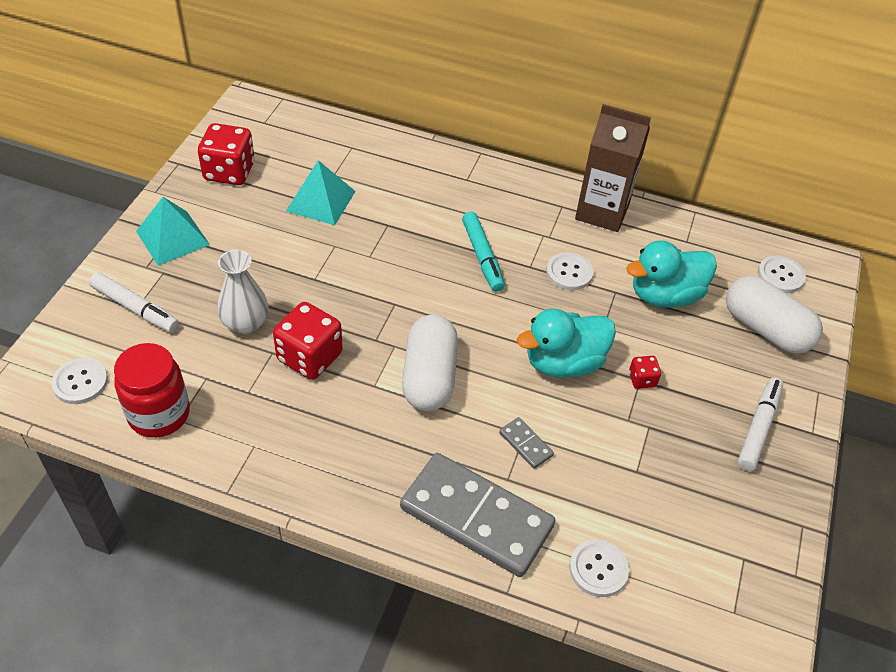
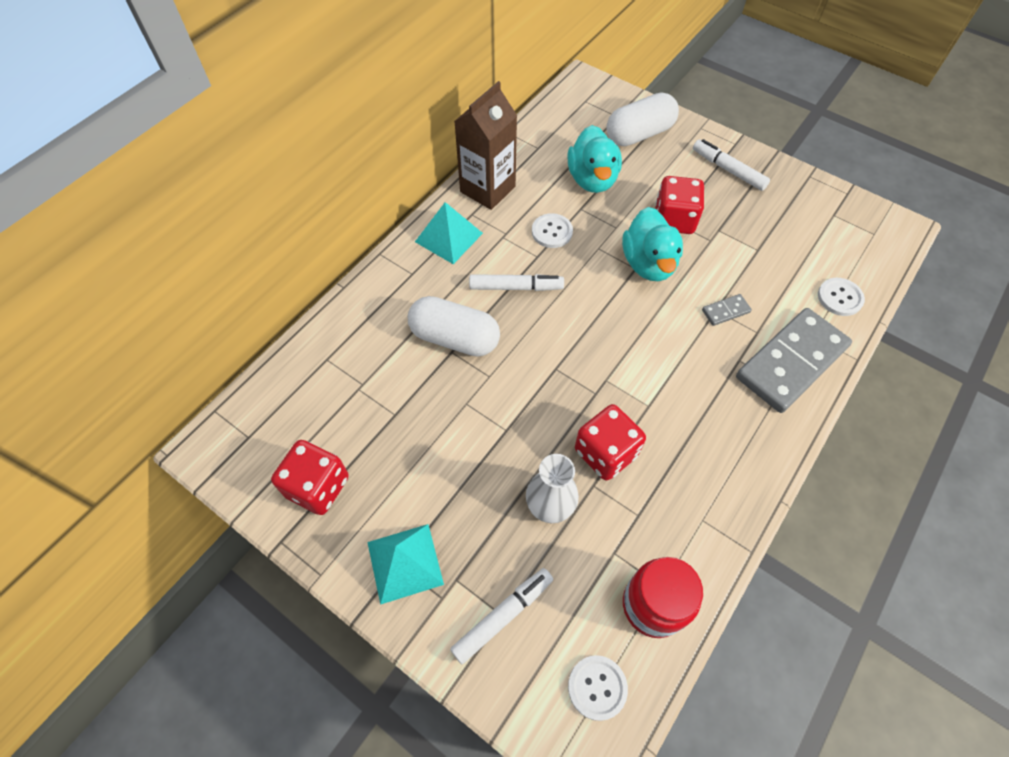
camera: 70 degrees left, 10 degrees up
(321, 201) = (398, 403): turquoise pyramid -> turquoise pyramid (449, 237)
(429, 377) = (646, 361): white capsule -> white capsule (455, 338)
(482, 256) = (516, 287): turquoise marker -> white marker
(642, 379) = (674, 220): red dice -> red dice, size x2.06
(780, 275) = (589, 108): white button -> none

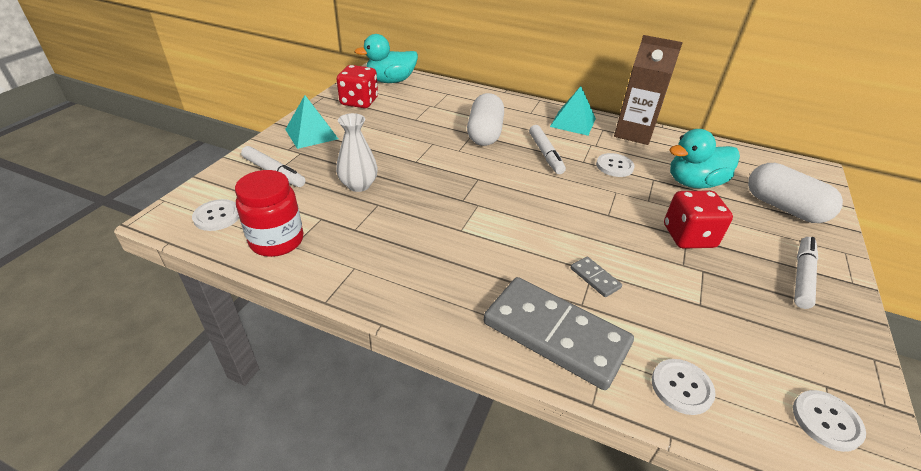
camera: 75 degrees right, 20 degrees down
(605, 453) = (408, 208): red dice -> none
(648, 264) = (619, 222): turquoise duck -> turquoise duck (391, 81)
(862, 230) = (826, 421): none -> white button

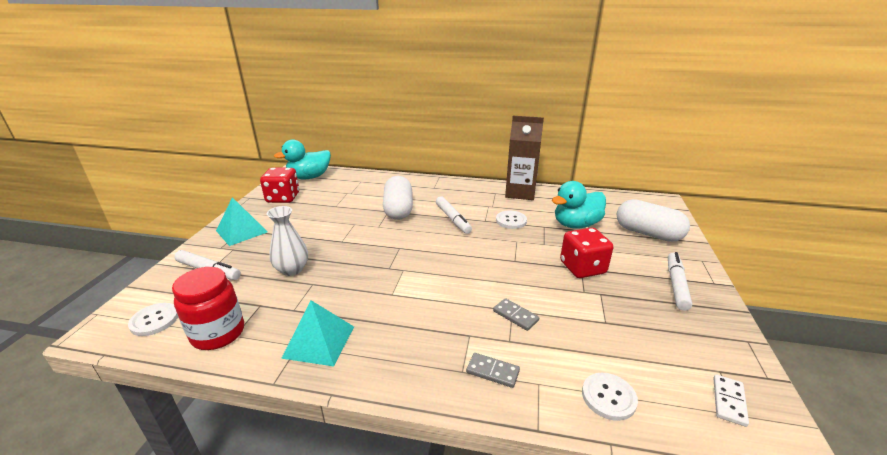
camera: 10 degrees left, 10 degrees down
(555, 334) = (492, 371): grey domino -> grey domino, size x0.40
(573, 122) = (470, 191): turquoise pyramid -> turquoise pyramid (319, 342)
(826, 421) = (728, 401): white button -> white domino

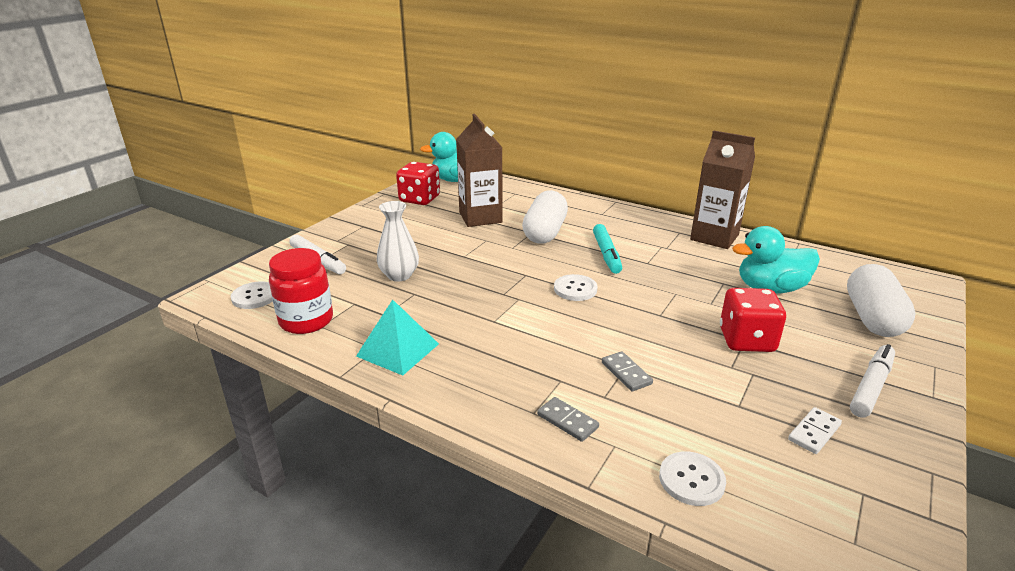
camera: 20 degrees right, 0 degrees up
(242, 231) = (363, 227): turquoise pyramid -> none
(341, 205) = (480, 217): none -> brown carton
(453, 219) = (606, 254): white marker -> turquoise marker
(511, 220) = (681, 268): white button -> white button (575, 289)
(648, 233) = (872, 318): white capsule -> white capsule turned 45 degrees clockwise
(728, 401) = (850, 526): white domino -> white domino (814, 432)

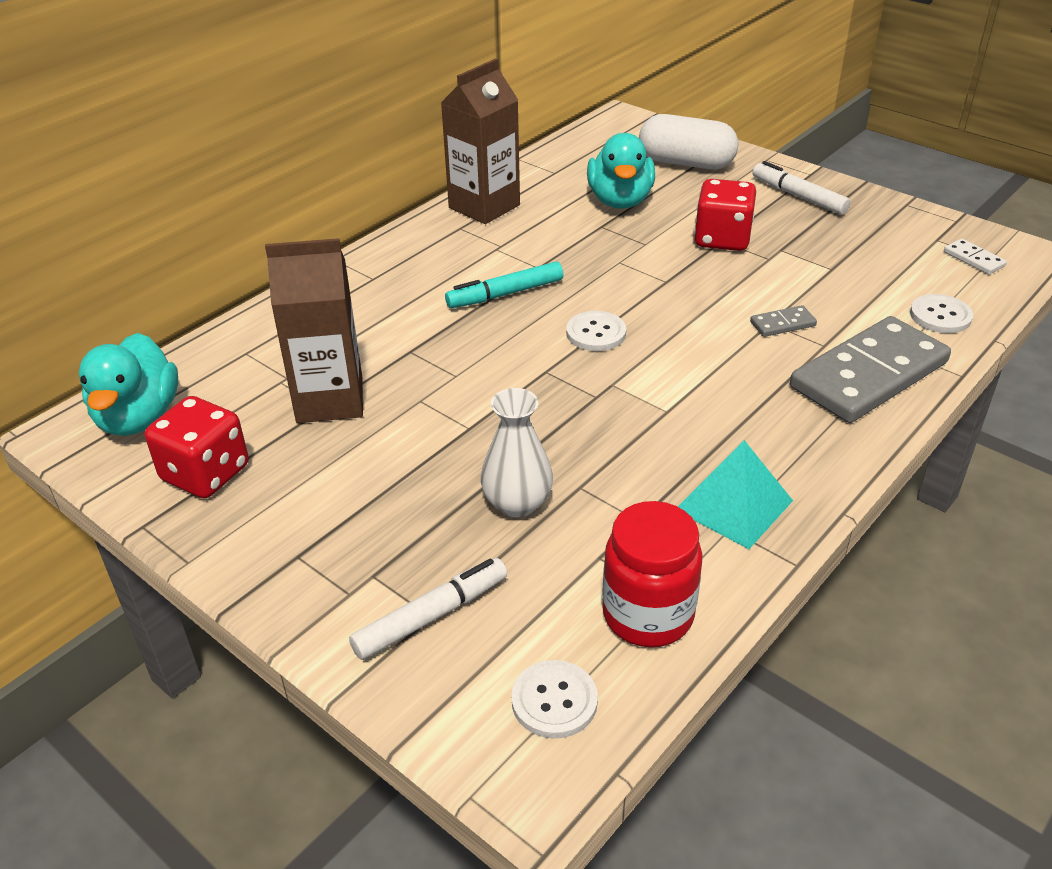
camera: 80 degrees left, 10 degrees up
(545, 232) = (417, 338): white capsule -> none
(567, 421) = (868, 375): grey domino -> grey domino, size x2.47
(606, 254) = (505, 294): turquoise marker -> turquoise marker turned 150 degrees clockwise
(814, 432) = (866, 240): white domino -> white domino (973, 259)

